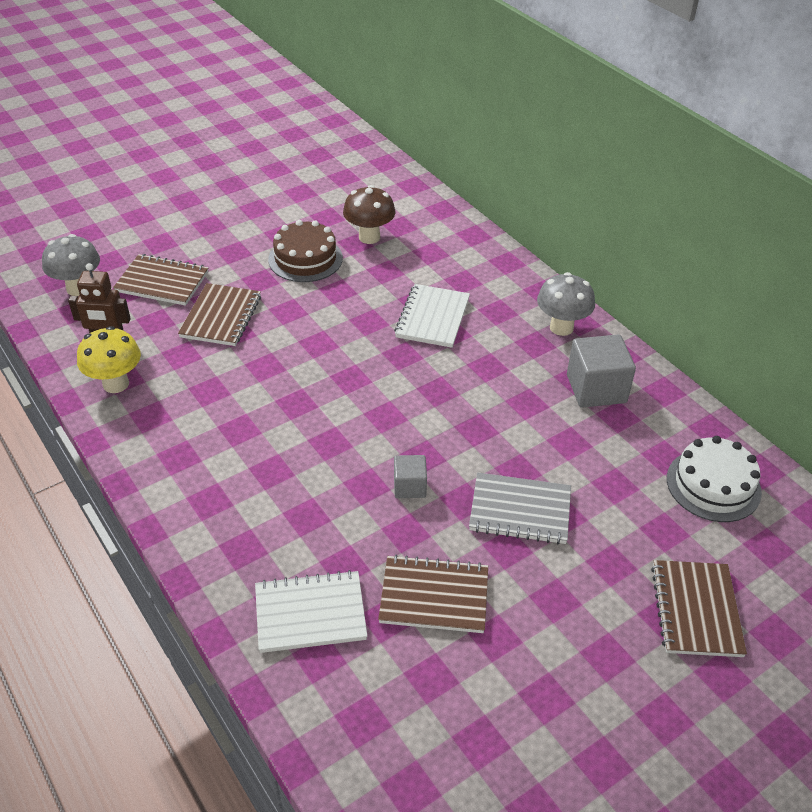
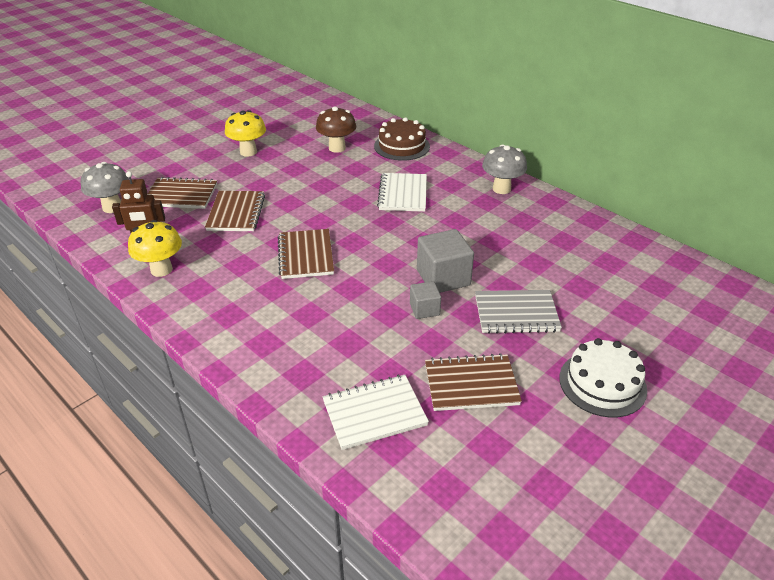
camera: 10 degrees left, 5 degrees down
(258, 229) = (248, 152): none -> yellow mushroom
(305, 259) = (292, 167): brown cake -> brown cake (402, 146)
(596, 389) = (542, 225): grey cube -> grey cube (443, 278)
(695, 610) = (675, 362): brown notebook -> brown notebook (305, 255)
(713, 485) = (652, 276): white cake -> white cake (602, 383)

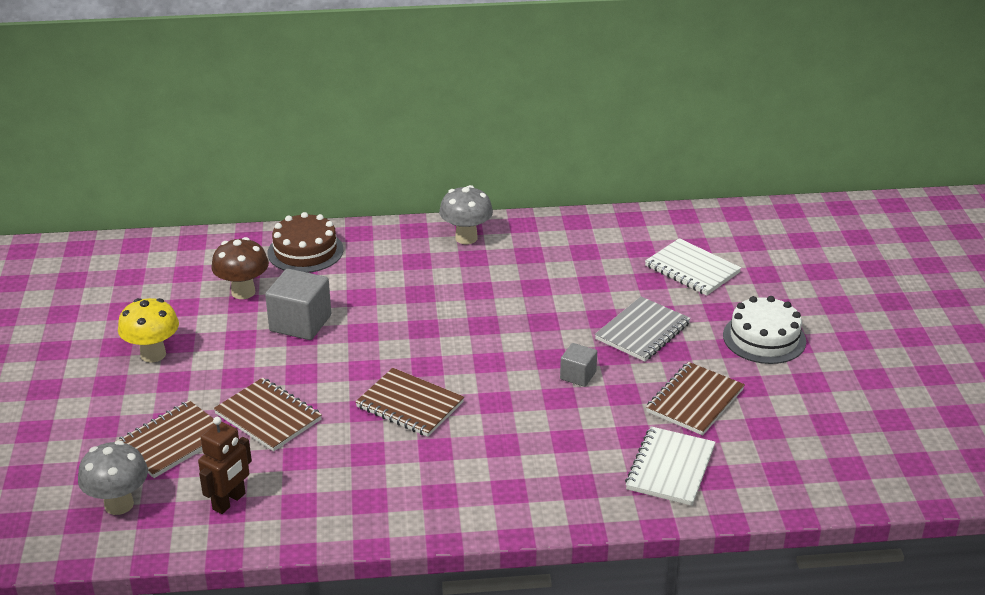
camera: 50 degrees left, 5 degrees down
(161, 270) = (302, 512): yellow mushroom -> none
(403, 194) = (392, 296): white notebook -> white notebook (692, 269)
(443, 278) = (549, 342): grey cube -> grey cube (300, 323)

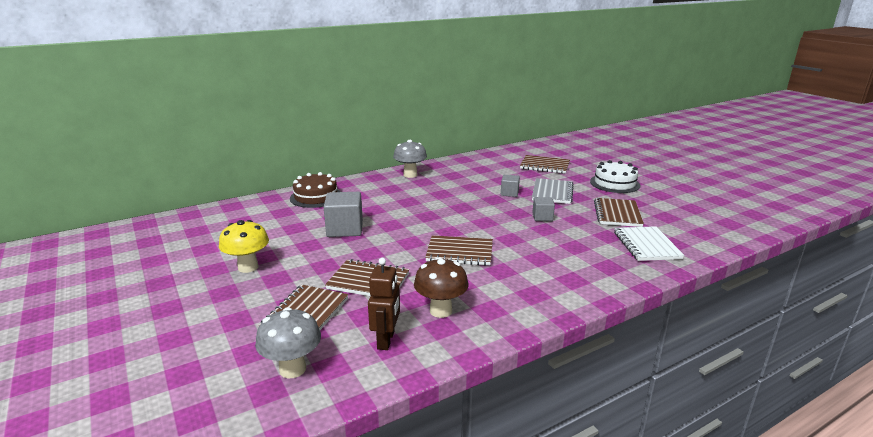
camera: 25 degrees left, 10 degrees down
(243, 292) = (290, 222): brown mushroom -> brown mushroom (441, 311)
(577, 315) = (509, 193): none -> grey cube
(692, 269) = (544, 166): white notebook -> brown notebook

